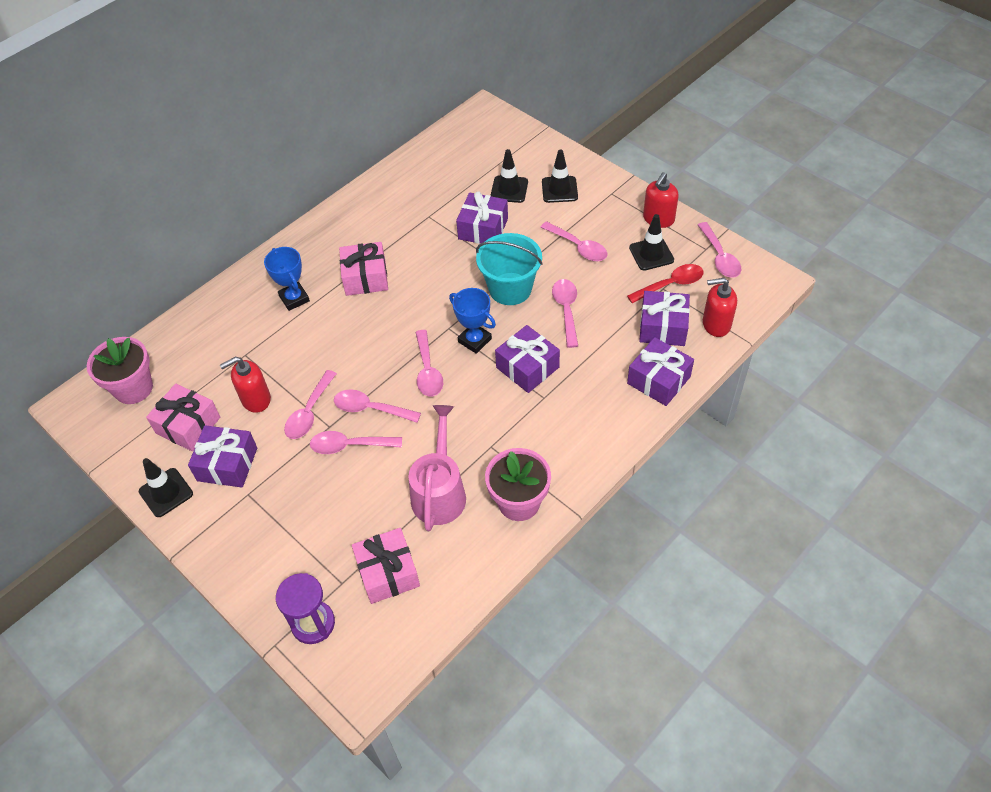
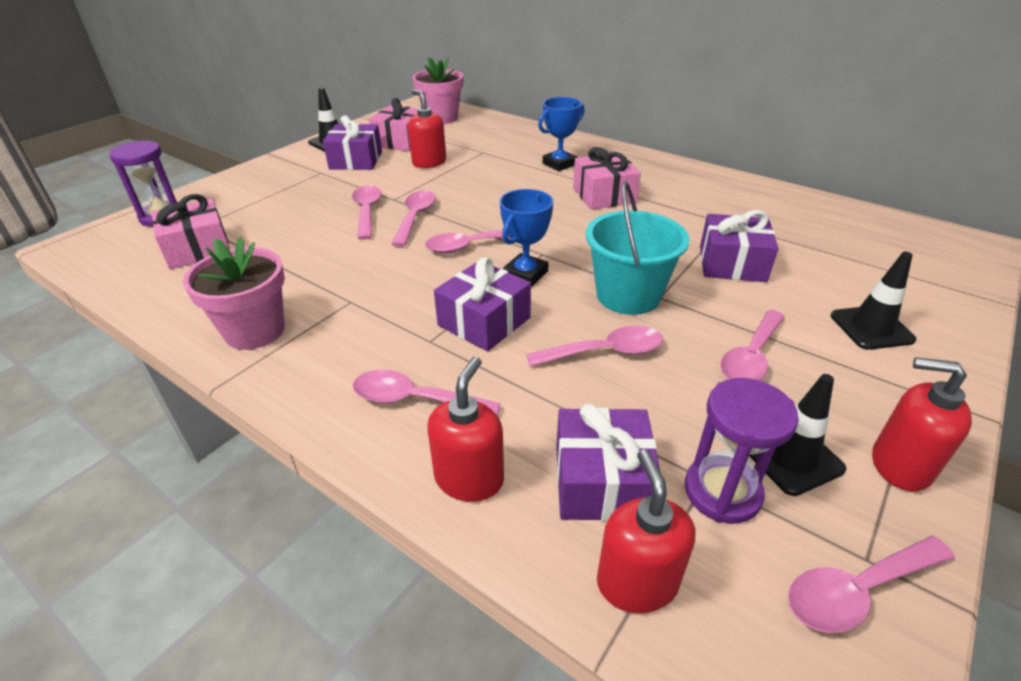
camera: 80 degrees right, 15 degrees down
(309, 412) = (412, 187): pink spoon -> pink spoon (414, 399)
(439, 491) = (292, 270): pink watering can -> none
(509, 189) = (829, 279): black traffic cone -> none
(658, 380) = (469, 478): purple gift -> red soap dispenser
(671, 284) = (722, 492): red spoon -> purple hourglass

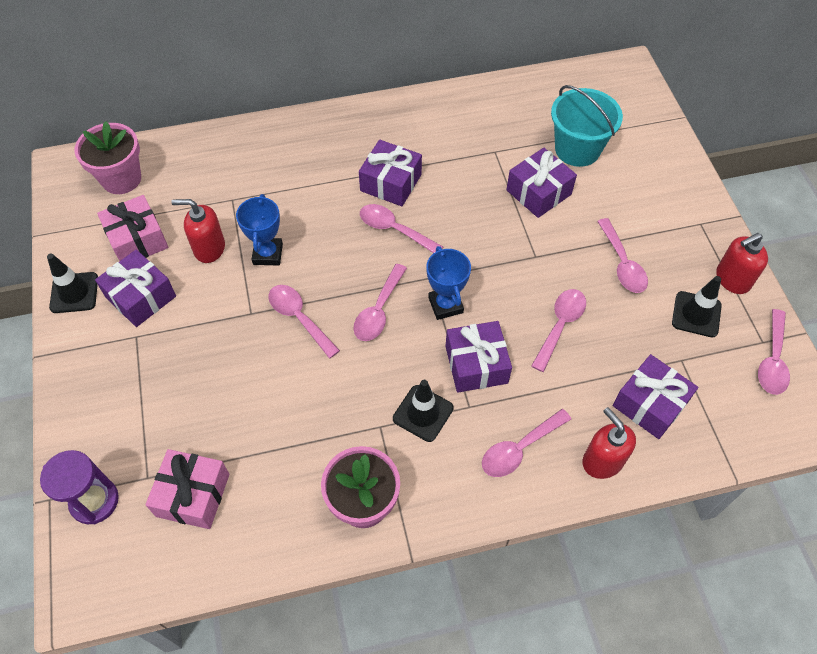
camera: 50 degrees left, 20 degrees up
(367, 211) = (254, 344): pink spoon -> pink spoon (394, 229)
(559, 164) = (313, 168): blue trophy -> blue trophy (267, 254)
(604, 195) = (391, 183): pink gift -> purple gift
(628, 295) = (520, 270): turquoise bucket -> turquoise bucket (577, 149)
(637, 582) = (712, 435): red soap dispenser -> none
(722, 492) = (693, 361): purple hourglass -> none
(871, 328) = (647, 191): black traffic cone -> black traffic cone (423, 413)

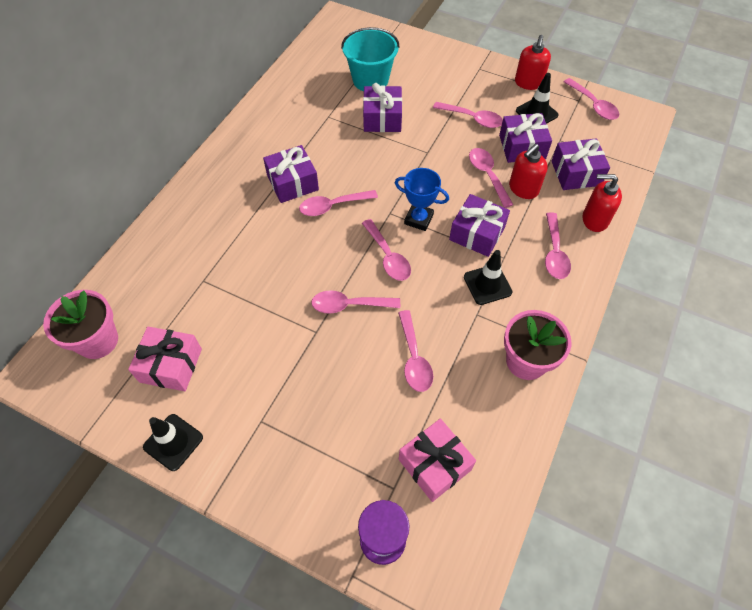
camera: 50 degrees left, 0 degrees up
(141, 297) = (227, 395): purple gift -> purple gift (522, 147)
(209, 248) = (231, 322): red soap dispenser -> red soap dispenser (523, 189)
(267, 254) = (276, 289): blue trophy -> none
(287, 406) = (414, 358): none -> pink spoon

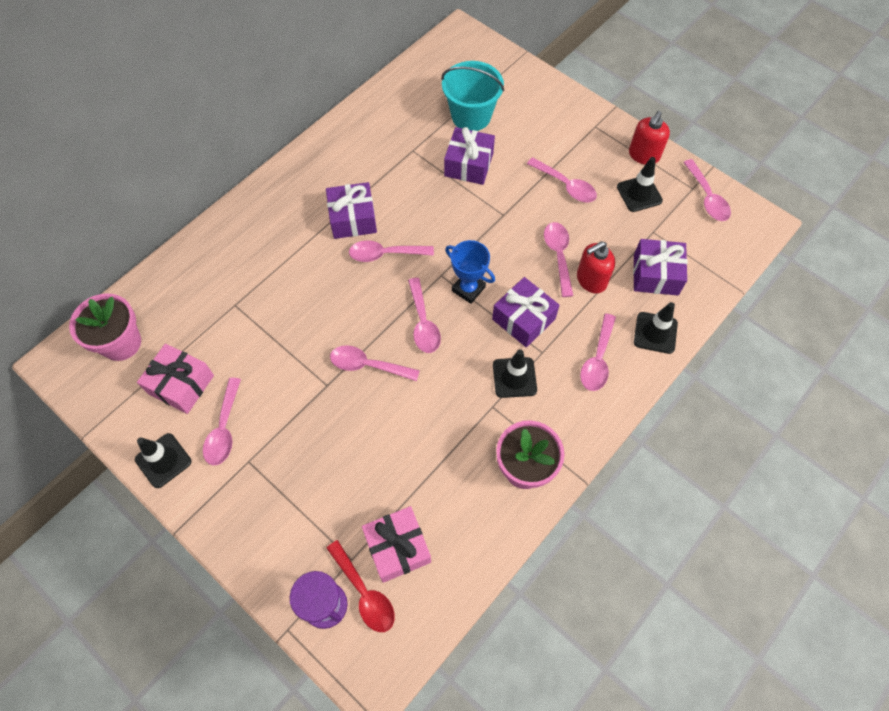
camera: 15 degrees right, 5 degrees up
(414, 358) = (413, 436): pink spoon -> pink spoon (224, 429)
(417, 517) = (364, 593): none -> red spoon
(522, 147) = (608, 231): purple gift -> none
(594, 220) = (655, 333): red soap dispenser -> black traffic cone

